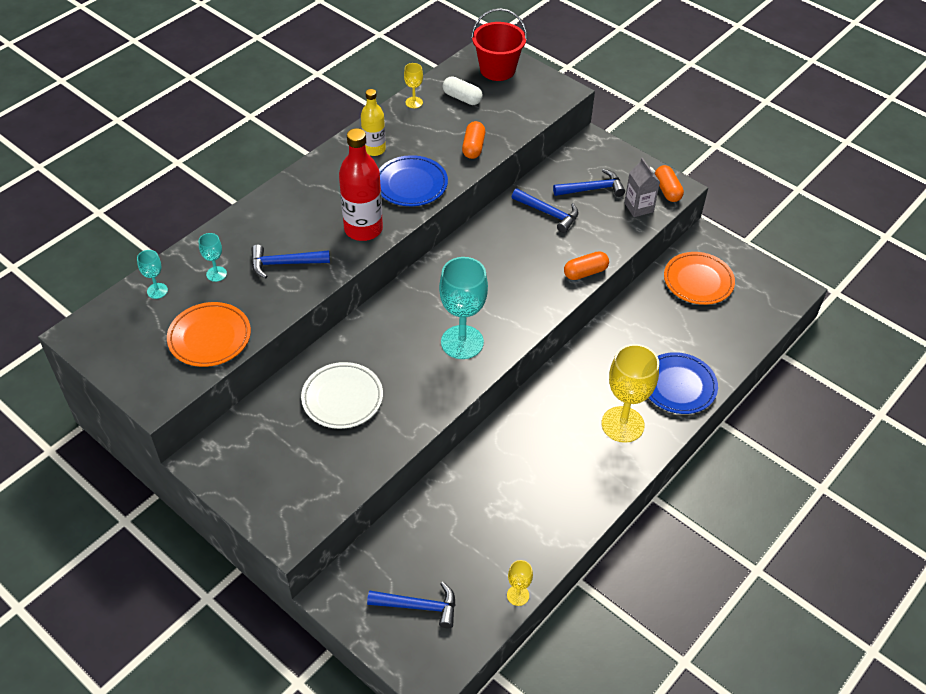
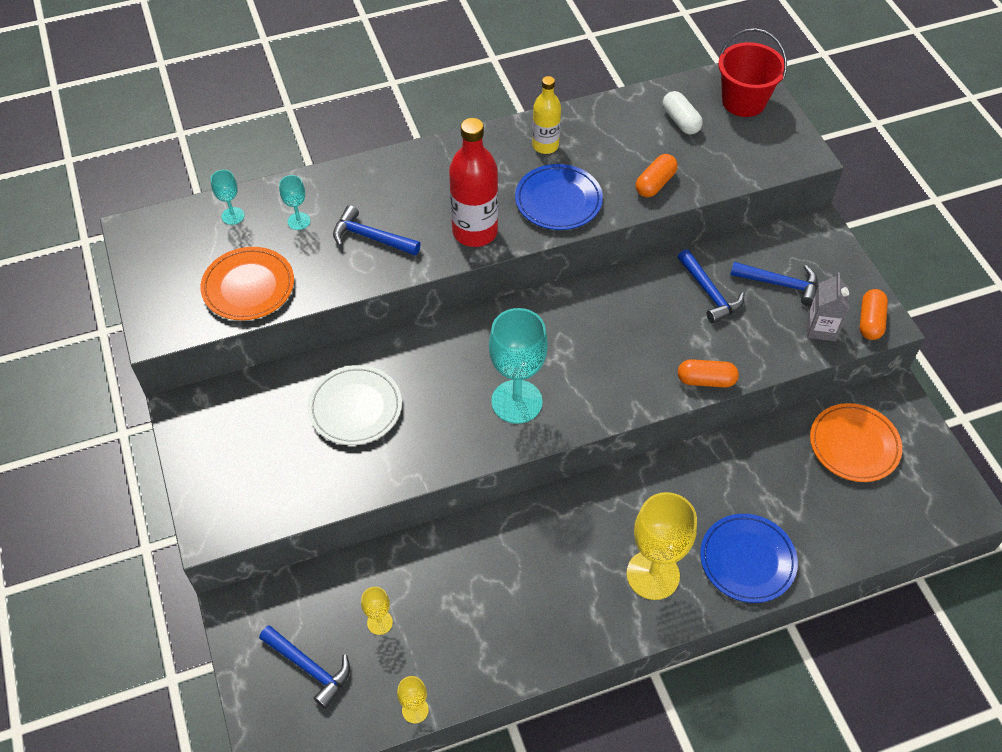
camera: 30 degrees right, 5 degrees up
(414, 102) = (623, 107): yellow goblet -> yellow goblet (379, 622)

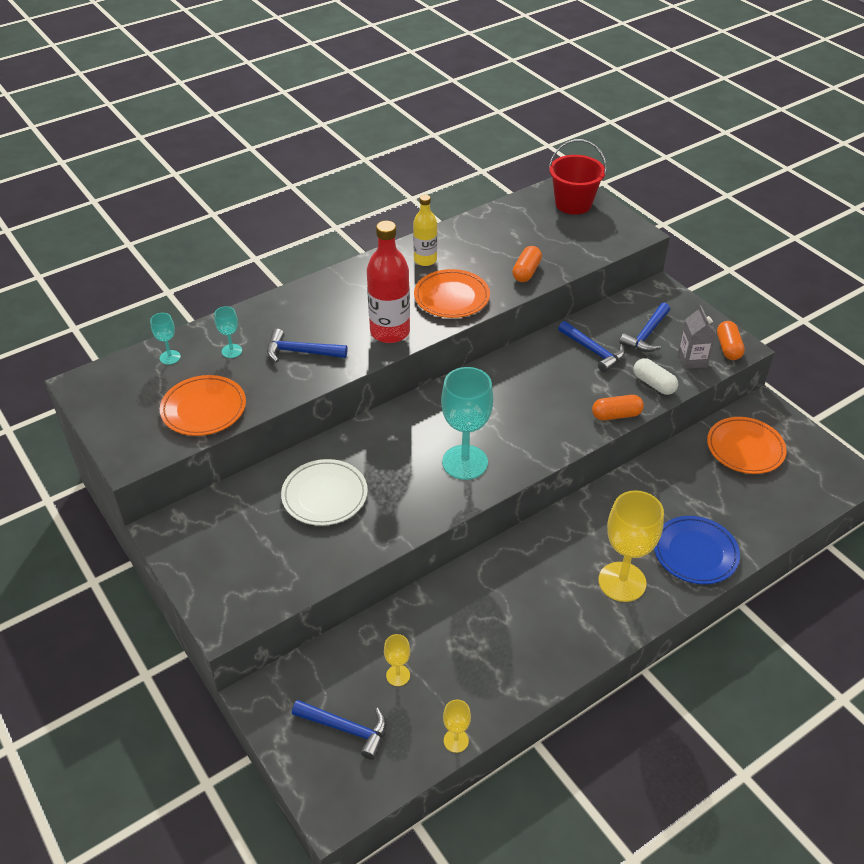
camera: 15 degrees left, 10 degrees down
(558, 201) = (451, 297): blue plate -> orange plate
(680, 121) = (529, 225): white capsule -> white capsule (653, 384)
(779, 284) = (646, 334): blue hammer -> blue hammer turned 120 degrees clockwise

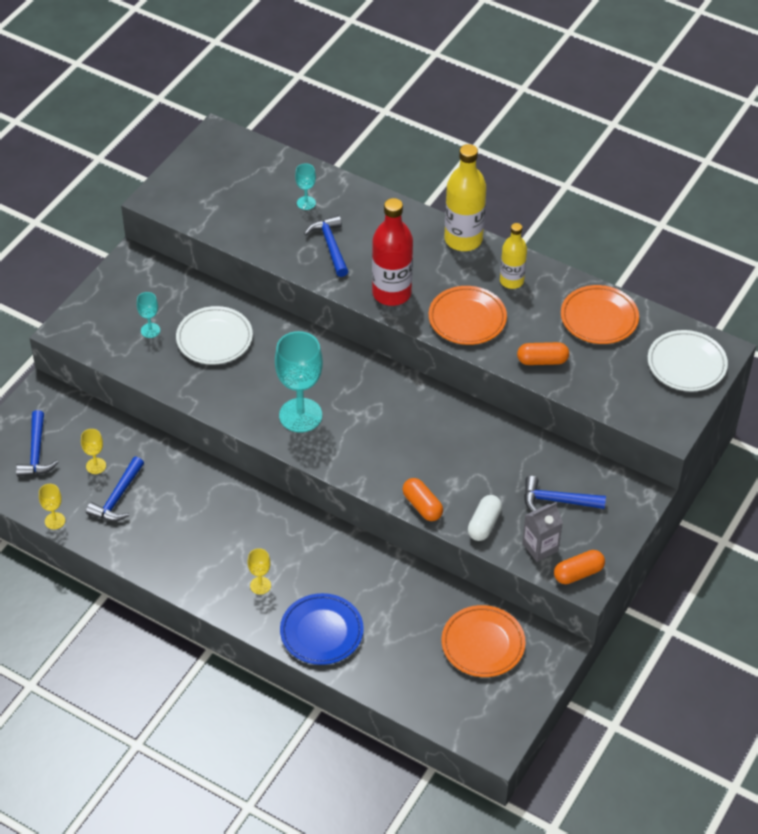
camera: 65 degrees right, 5 degrees up
(170, 357) = (276, 170): turquoise goblet -> turquoise goblet (150, 330)
(204, 409) = (229, 216): orange plate -> orange plate (599, 318)
(356, 271) = (463, 239): none -> yellow bottle
(573, 204) = (686, 364): red bucket -> white plate
(593, 351) = (505, 464): blue hammer -> blue hammer (118, 497)
(622, 582) = (260, 585): yellow goblet -> yellow goblet, size x0.47

